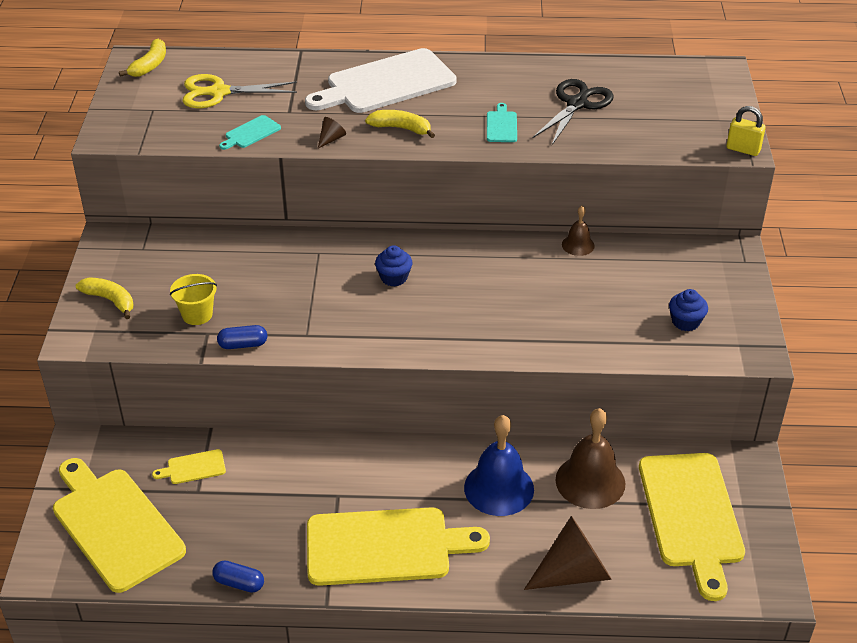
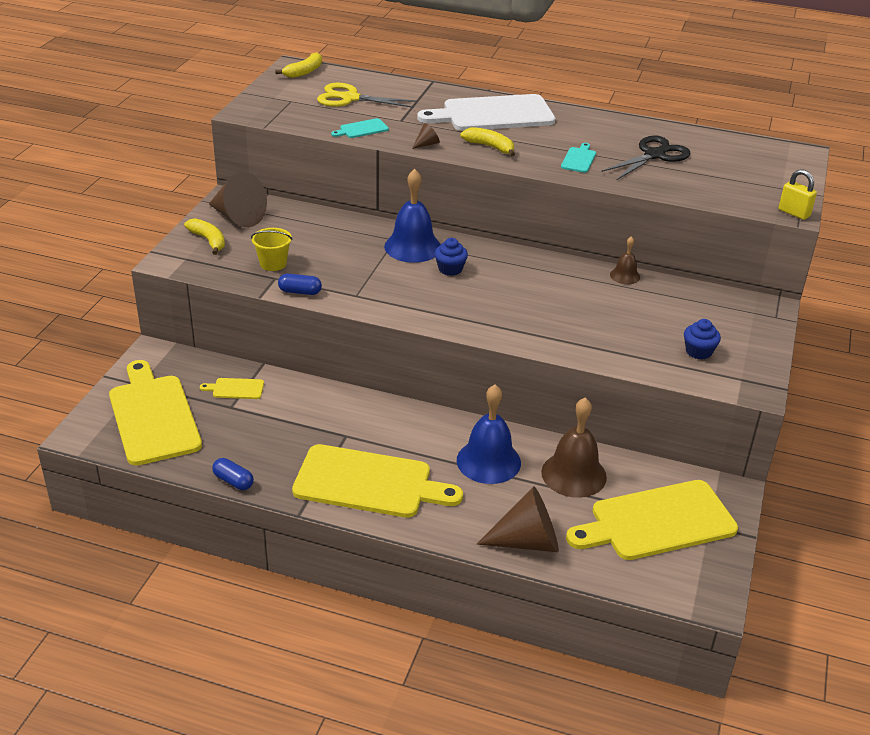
camera: 15 degrees right, 5 degrees down
(130, 261) = (238, 217): none -> brown cone
(342, 258) = (412, 247): none -> blue bell
(692, 515) = (657, 522): yellow cutting board -> yellow cutting board turned 60 degrees clockwise

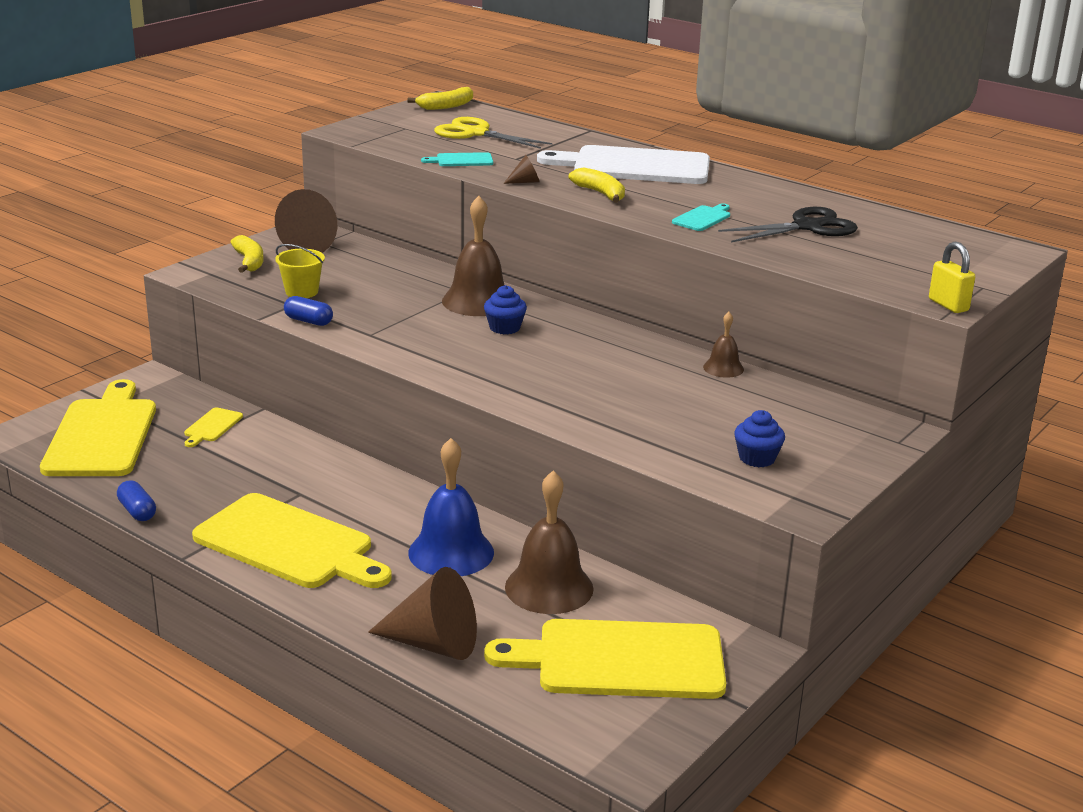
camera: 20 degrees right, 10 degrees down
(236, 389) = (212, 426): yellow cutting board -> yellow cutting board turned 90 degrees counterclockwise
(412, 247) = (478, 301): blue bell -> brown bell

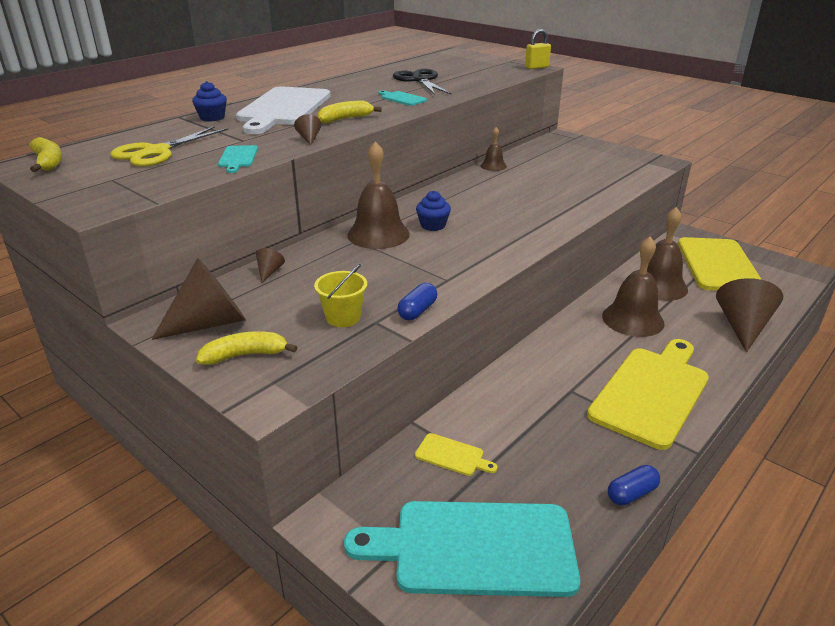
camera: 85 degrees left, 5 degrees up
(101, 435) = (475, 548): yellow cutting board -> turquoise cutting board
(390, 259) = (269, 272): none -> brown cone
(451, 552) = (633, 319): blue bell -> brown bell
(757, 458) = (609, 166): blue cupcake -> blue cupcake (212, 118)

